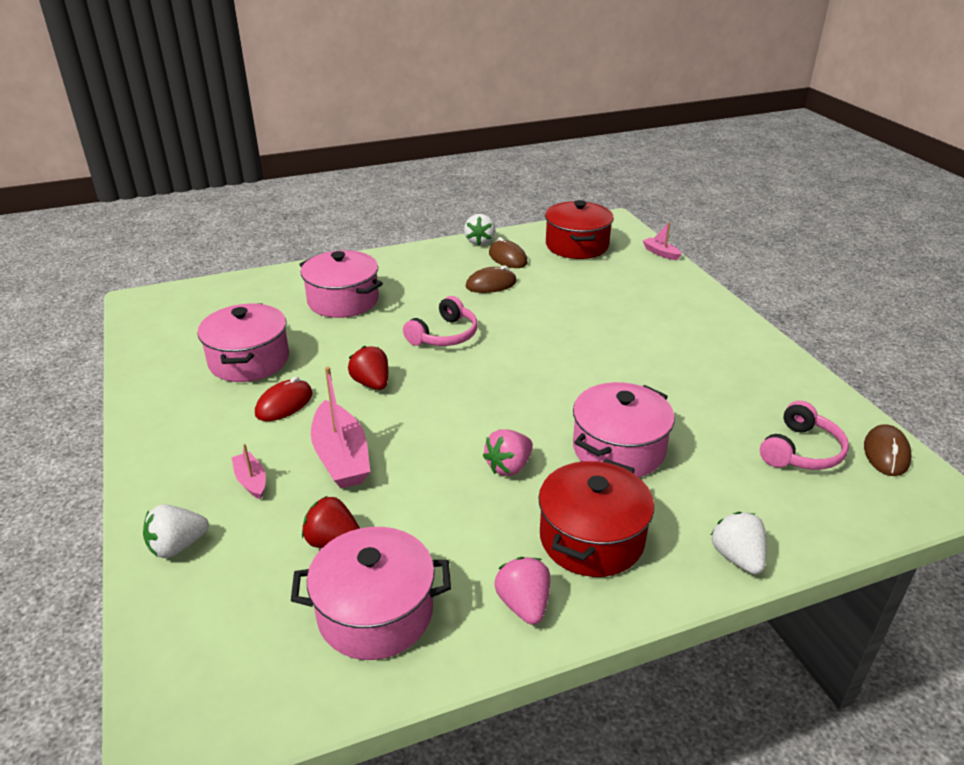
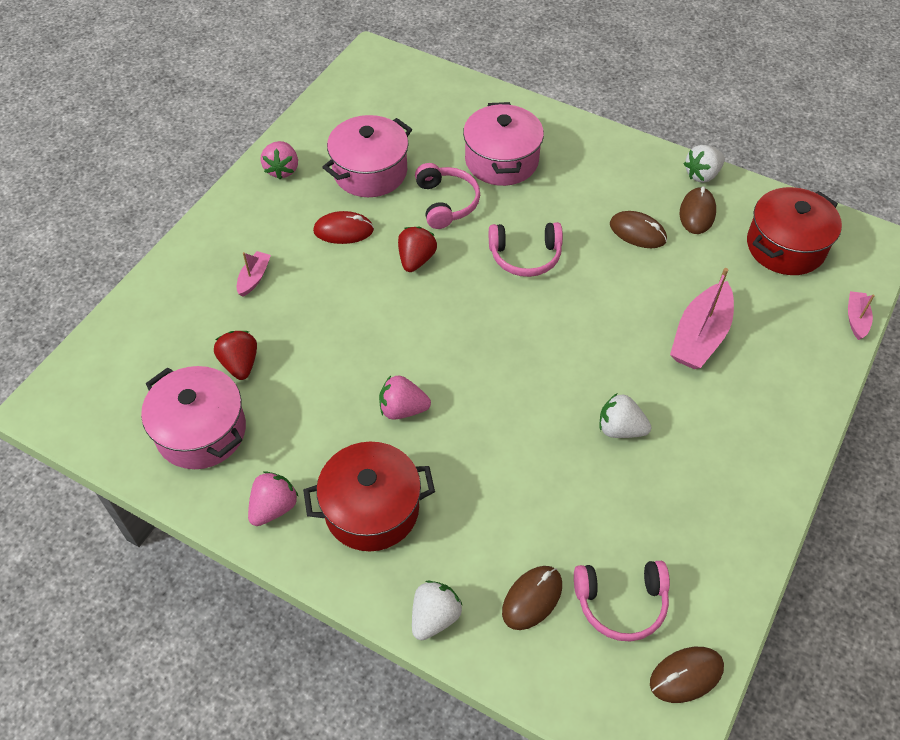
camera: 50 degrees right, 20 degrees up
(164, 403) = (282, 170): none -> pink strawberry
(177, 546) = (170, 291): white strawberry -> white strawberry (620, 429)
(340, 342) = (446, 202): none -> pink headphones
(341, 457) = (320, 305): pink boat -> pink boat (700, 336)
(618, 449) = (492, 467): pink pot -> none
(762, 492) = (532, 598): none -> brown mouse

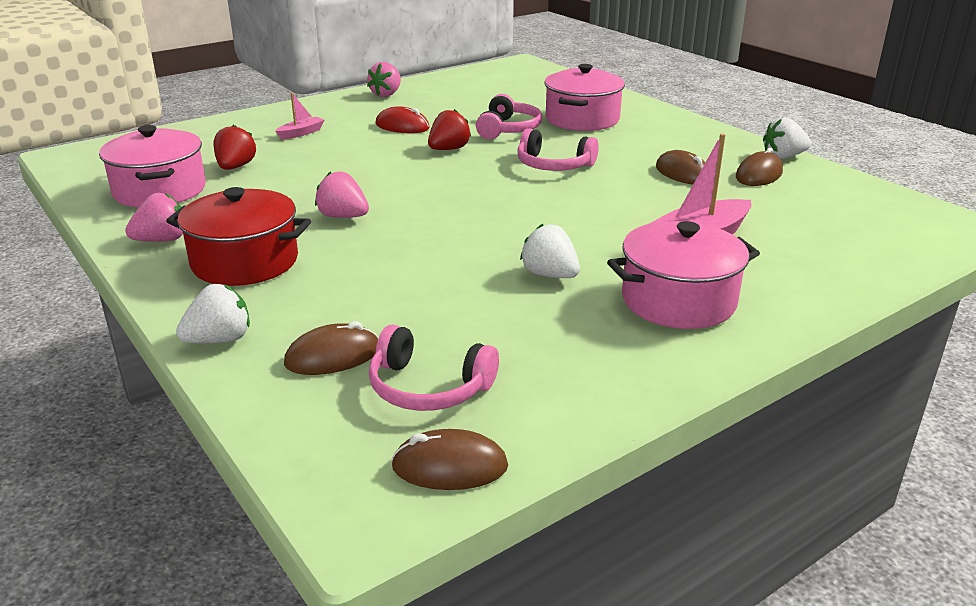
camera: 25 degrees right, 25 degrees down
(370, 172) = (458, 106): pink pot -> pink pot (678, 301)
(785, 246) = (848, 210): red pot -> none
(856, 319) = (906, 268): pink boat -> none

